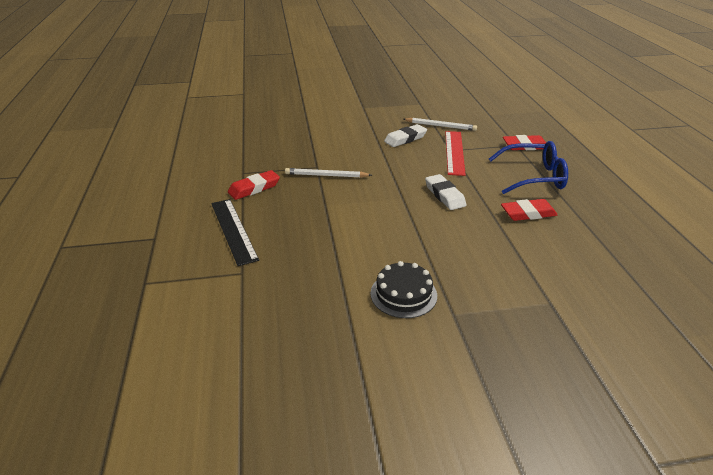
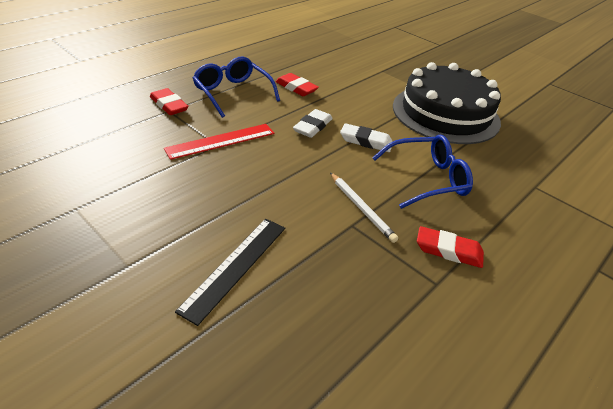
camera: 130 degrees left, 5 degrees up
(233, 230) = (513, 222): black ruler -> black ruler (235, 266)
(320, 217) = (427, 179): none -> blue glasses
(403, 294) = (445, 113): black cake -> black cake, size x2.25
(405, 139) = (215, 183): white eraser -> white eraser (366, 141)
(440, 126) = (154, 167): white pencil -> none

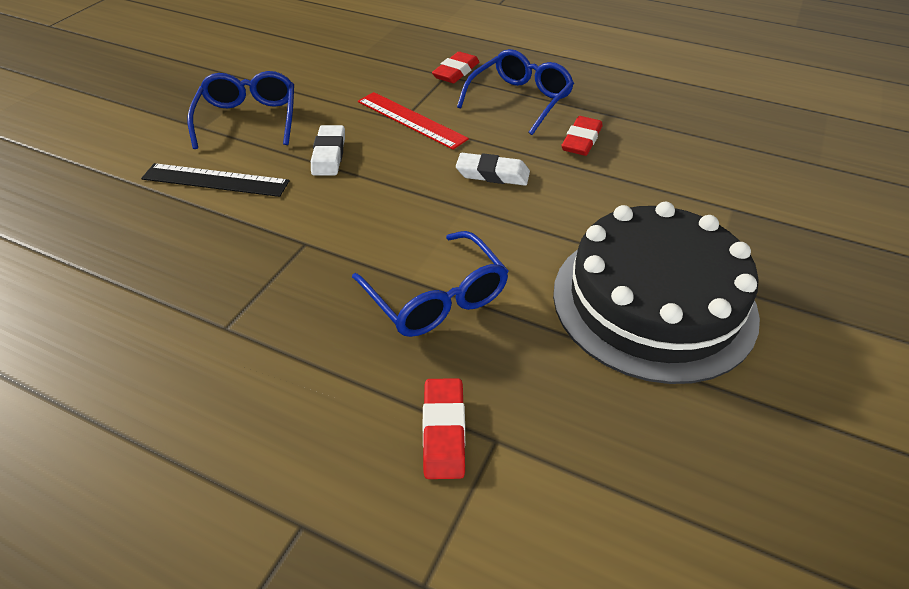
camera: 75 degrees right, 5 degrees up
(141, 229) = (248, 119): none -> blue glasses
(361, 208) = (339, 245): white pencil -> none
(366, 141) = (492, 225): white eraser -> white eraser (329, 155)
(448, 250) = (287, 334): red eraser -> red eraser (444, 431)

